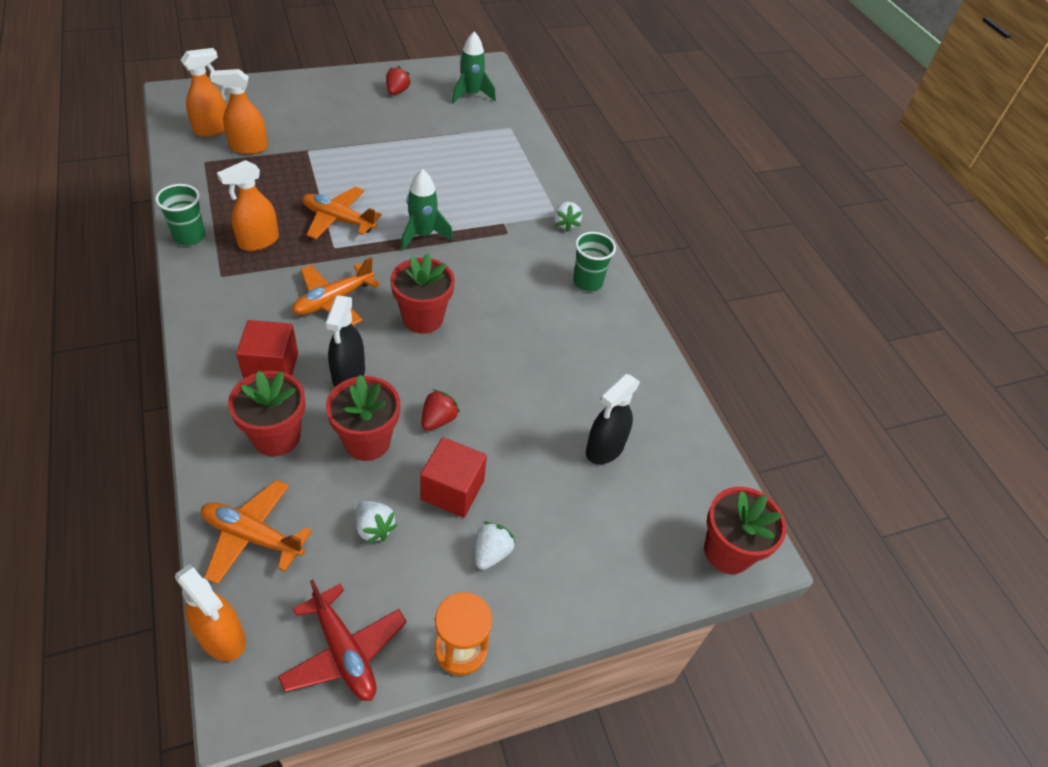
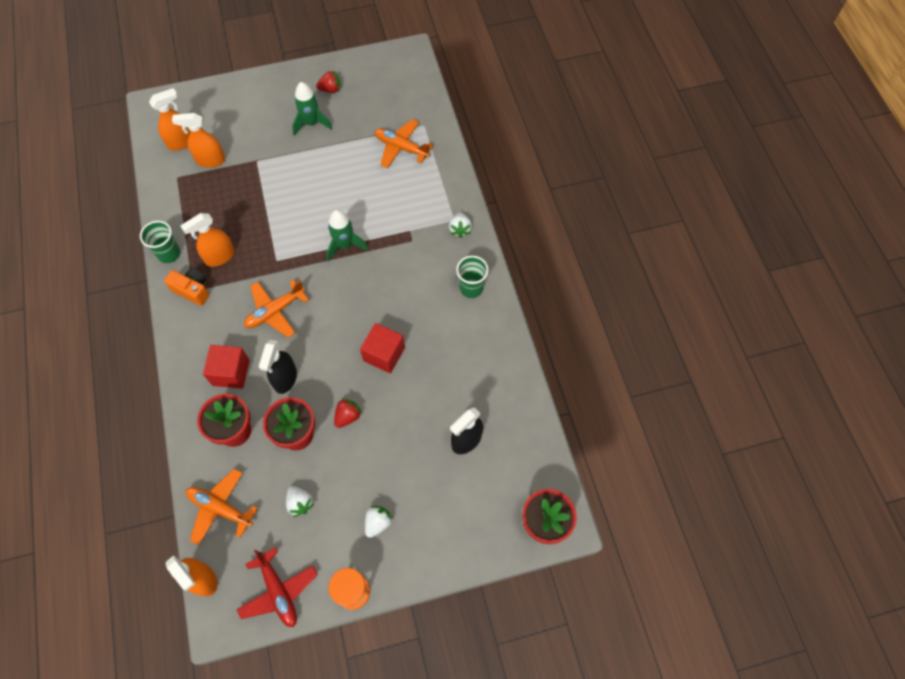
camera: 10 degrees right, 15 degrees up
(220, 275) = (192, 290): none -> orange camera
(338, 220) = (280, 232): orange plane -> orange plane (401, 148)
(397, 91) = (330, 89): red strawberry -> red strawberry turned 60 degrees clockwise
(423, 318) = (341, 326): red flower pot -> none
(452, 490) = (354, 474): red cube -> red cube (384, 354)
(471, 95) = (393, 89): green rocket -> green rocket (311, 123)

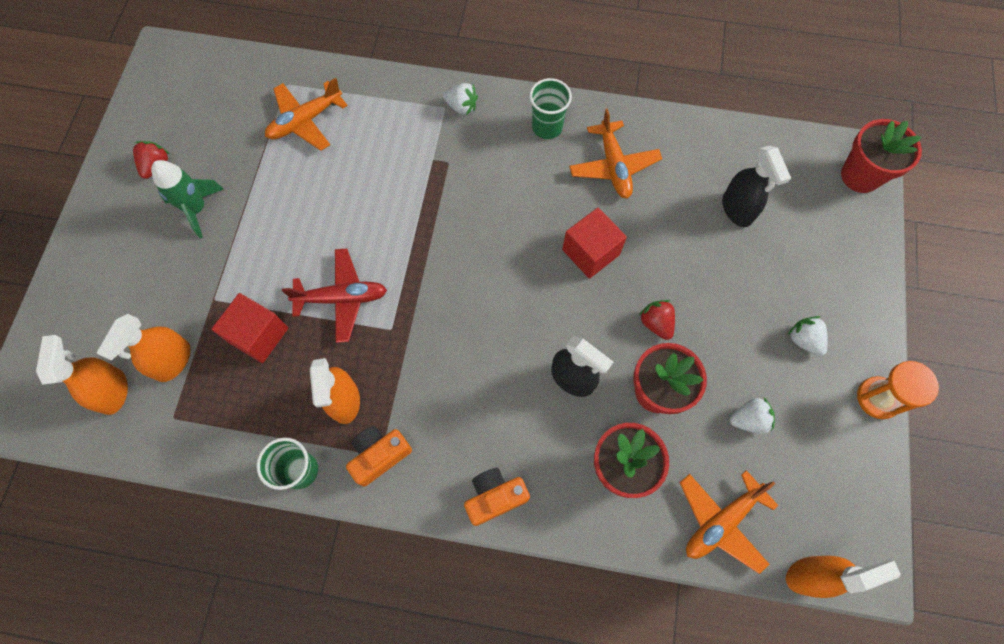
camera: 65 degrees left, 5 degrees up
(189, 364) = (494, 497): none -> orange camera
(231, 372) = (533, 444): red cube -> red cube (258, 335)
(275, 311) = (468, 357): orange plane -> orange plane (613, 166)
(278, 591) = (852, 484): red plane -> red plane (342, 298)
(345, 245) = (414, 239): green rocket -> none

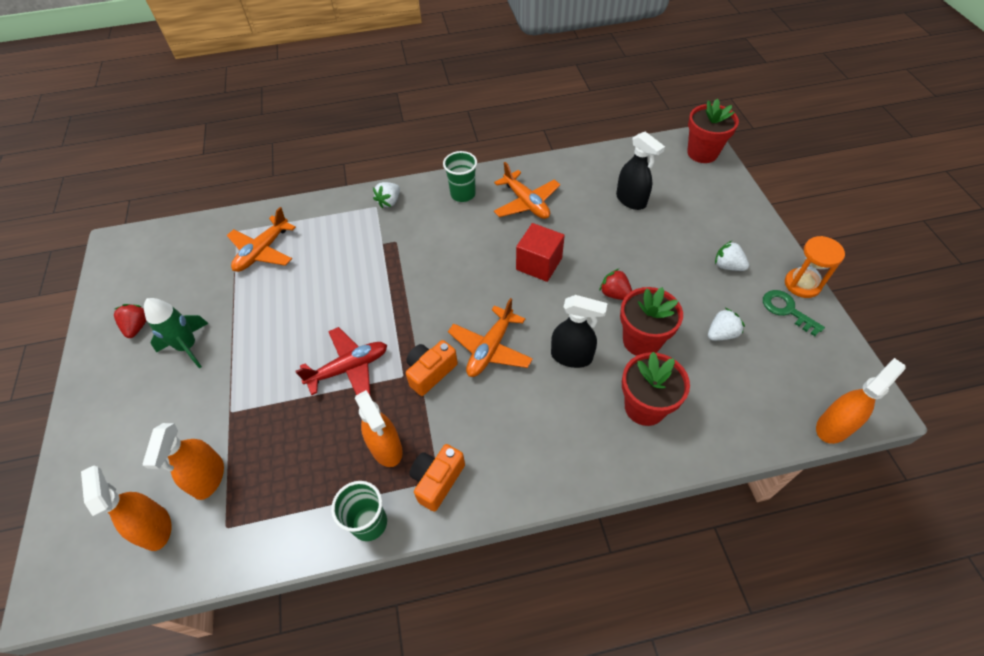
camera: 20 degrees left, 15 degrees down
(258, 335) = (284, 425): red cube -> none
(461, 107) = (389, 202): white strawberry -> white strawberry turned 120 degrees clockwise
(494, 497) = (554, 473): orange camera -> orange camera (430, 372)
(721, 521) = (745, 415): orange plane -> orange plane (490, 348)
(840, 422) = (786, 310): none -> green key

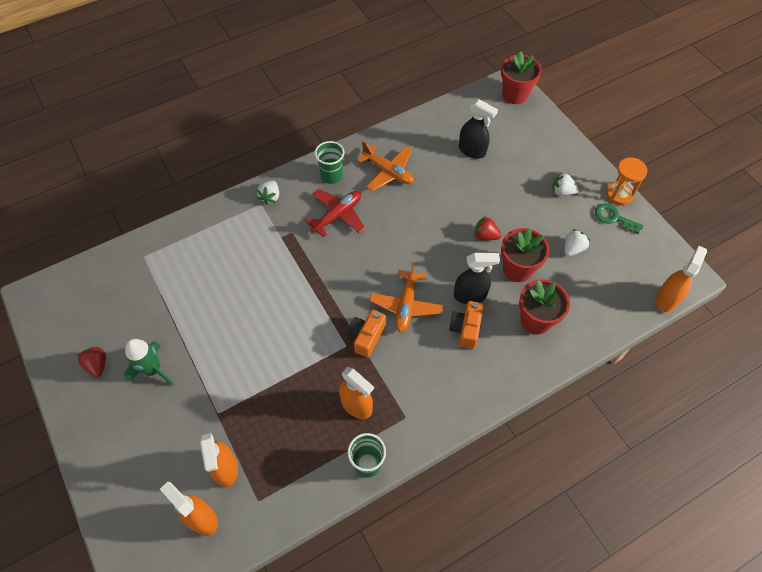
camera: 20 degrees left, 5 degrees up
(263, 251) = (177, 269): orange plane -> none
(349, 368) = (299, 351): red plane -> red plane (337, 215)
(437, 480) = (405, 418): orange camera -> orange camera (465, 329)
(539, 264) = (418, 224): red cube -> none

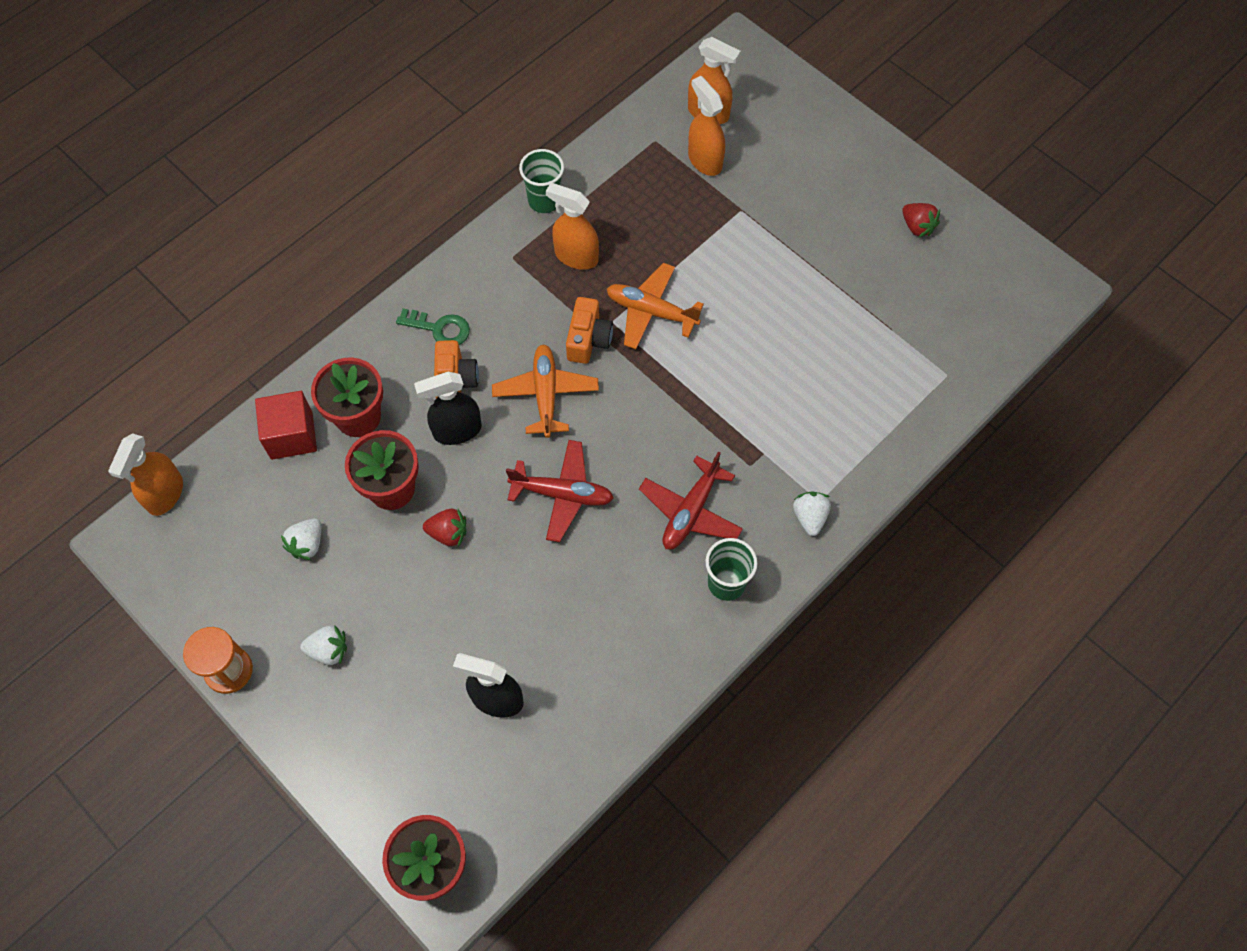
camera: 165 degrees right, 5 degrees up
(153, 370) = (845, 237): green rocket -> none
(388, 172) = (634, 615): orange plane -> orange plane (651, 311)
(411, 242) = (562, 494): none -> red plane
(582, 318) = (291, 435): none -> red cube
(613, 218) = (240, 619): green key -> green key (439, 328)

